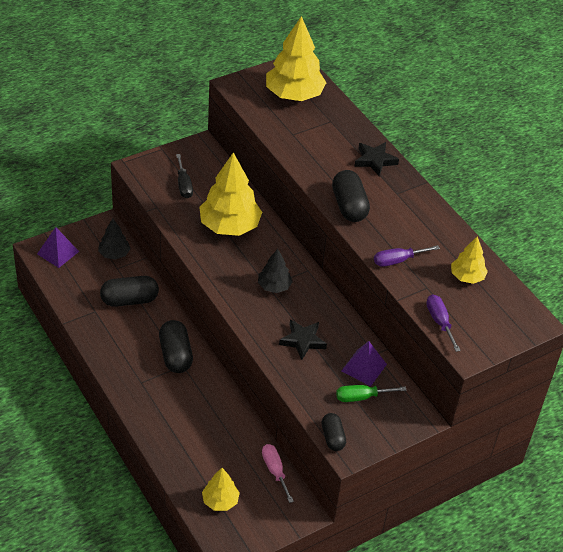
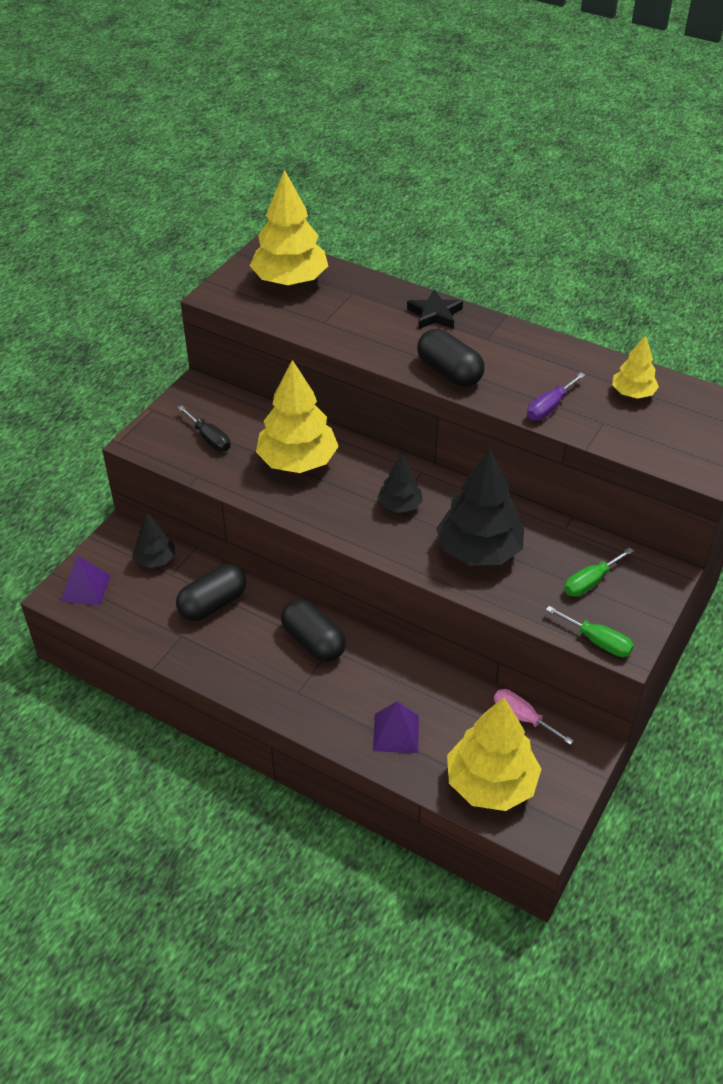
camera: 25 degrees left, 0 degrees up
(220, 501) = (491, 783): yellow tree -> yellow tree, size x1.87
(302, 341) = (479, 550): black star -> black tree
(332, 437) = (598, 641): black capsule -> green screwdriver
(364, 367) = (566, 548): purple pyramid -> purple pyramid (396, 733)
(439, 322) = (648, 452): purple screwdriver -> none

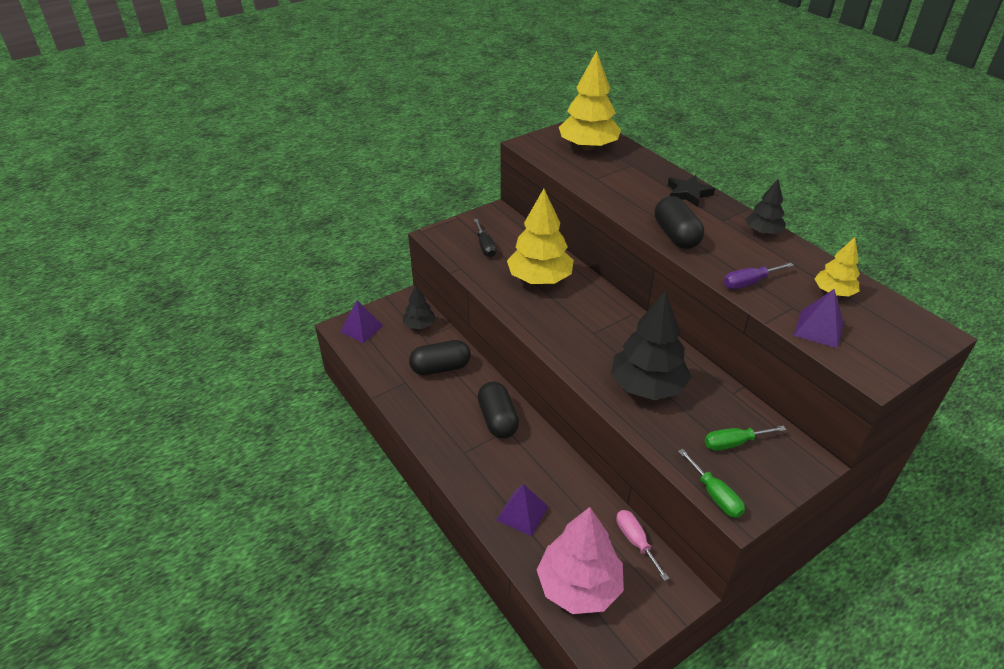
camera: 25 degrees right, 5 degrees down
(399, 505) = (600, 332): black tree -> black tree (762, 232)
(491, 783) = (579, 586): yellow tree -> pink tree
(637, 439) = (818, 329): none -> purple pyramid

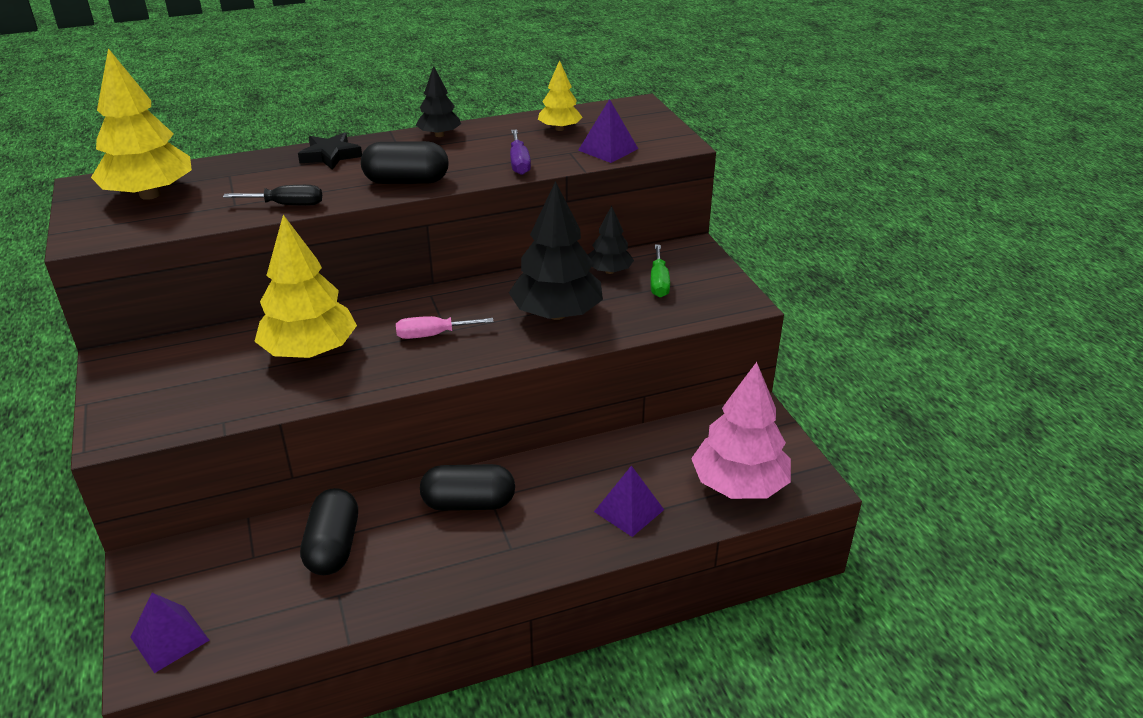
camera: 75 degrees left, 5 degrees down
(419, 325) = (218, 558): black tree -> black tree (609, 271)
(485, 246) = (191, 387): black screwdriver -> black screwdriver (287, 205)
(635, 541) = (693, 429): pink screwdriver -> pink screwdriver (433, 335)
(715, 495) = (720, 311): green screwdriver -> none

